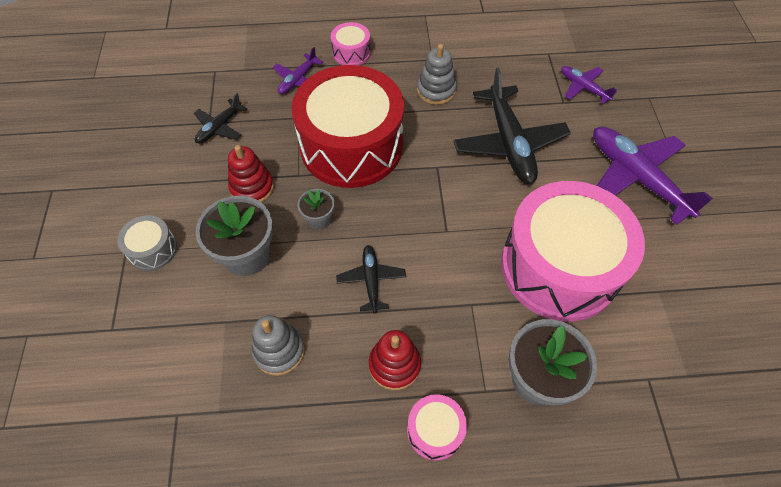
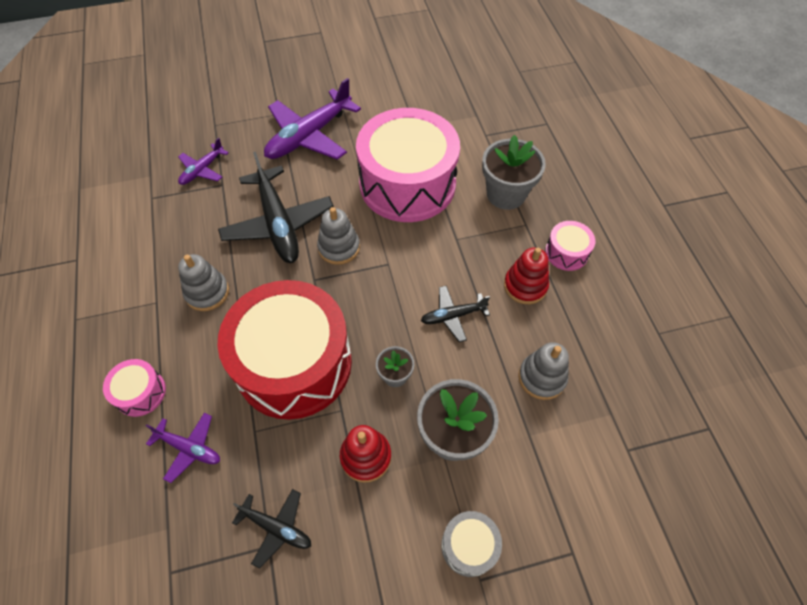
camera: 100 degrees left, 0 degrees up
(473, 190) = (339, 247): none -> grey stacking toy
(509, 143) = (278, 224): black plane -> black plane turned 90 degrees clockwise

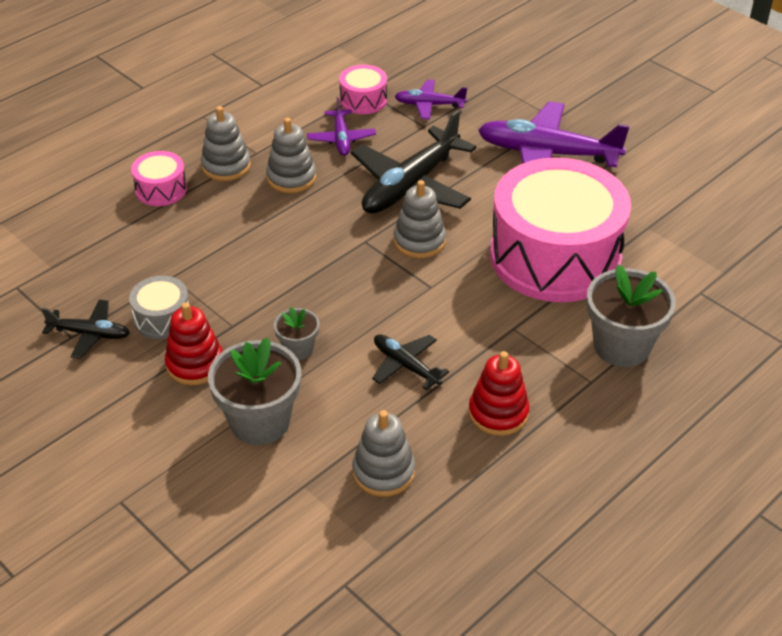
camera: 60 degrees right, 15 degrees down
(154, 331) = (226, 166): none -> grey stacking toy
(189, 448) = (129, 244): purple plane -> purple plane (341, 139)
(277, 528) = (90, 334): black plane -> black plane turned 75 degrees counterclockwise
(294, 363) = (259, 270): red drum -> none
(469, 546) = (150, 480): grey drum -> grey drum (162, 318)
(566, 252) = (582, 435): pink drum -> pink drum (363, 100)

